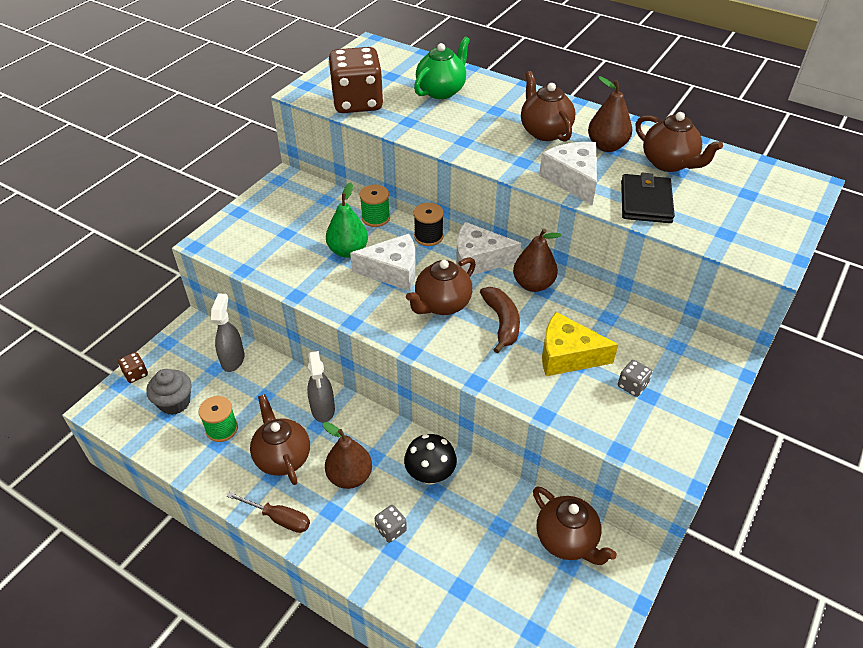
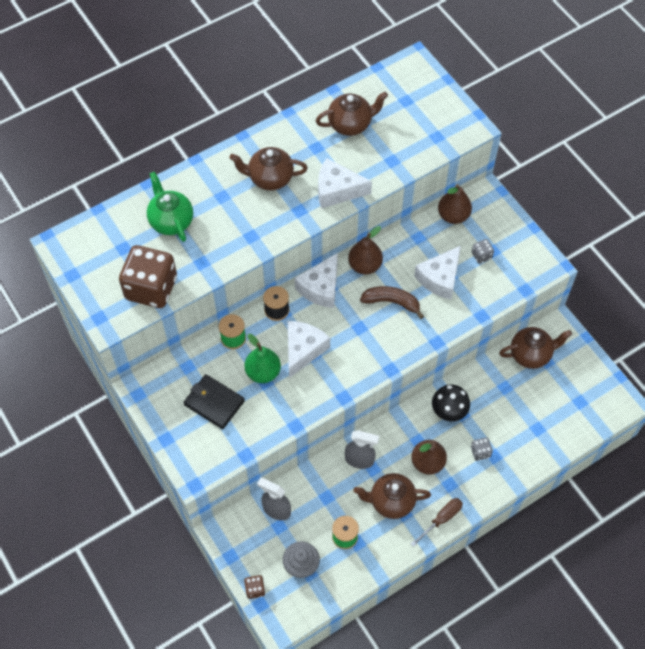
camera: 65 degrees left, 15 degrees up
(442, 304) = (355, 332): brown teapot -> none
(567, 356) = (440, 278): yellow cheese -> white cheese
(606, 146) = (310, 149): brown pear -> brown pear (453, 215)
(646, 202) = (384, 161): black wallet -> black wallet (214, 403)

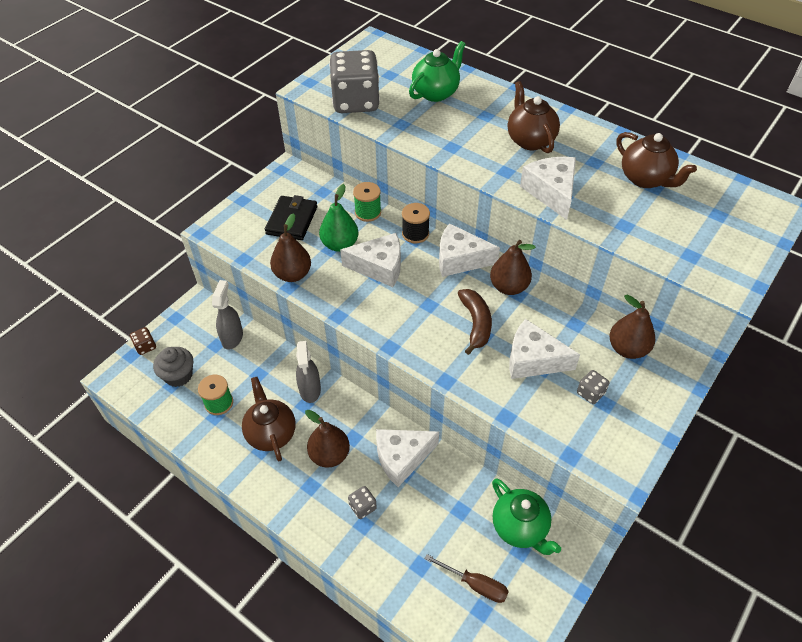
camera: 70 degrees right, 10 degrees down
(151, 288) = (356, 102): brown dice -> grey dice
(282, 419) = (293, 274): none -> brown pear
(441, 519) = (264, 490): brown screwdriver -> brown screwdriver (475, 584)
(449, 411) = (402, 458): black mushroom -> white cheese
(531, 354) = (520, 528): brown teapot -> green teapot

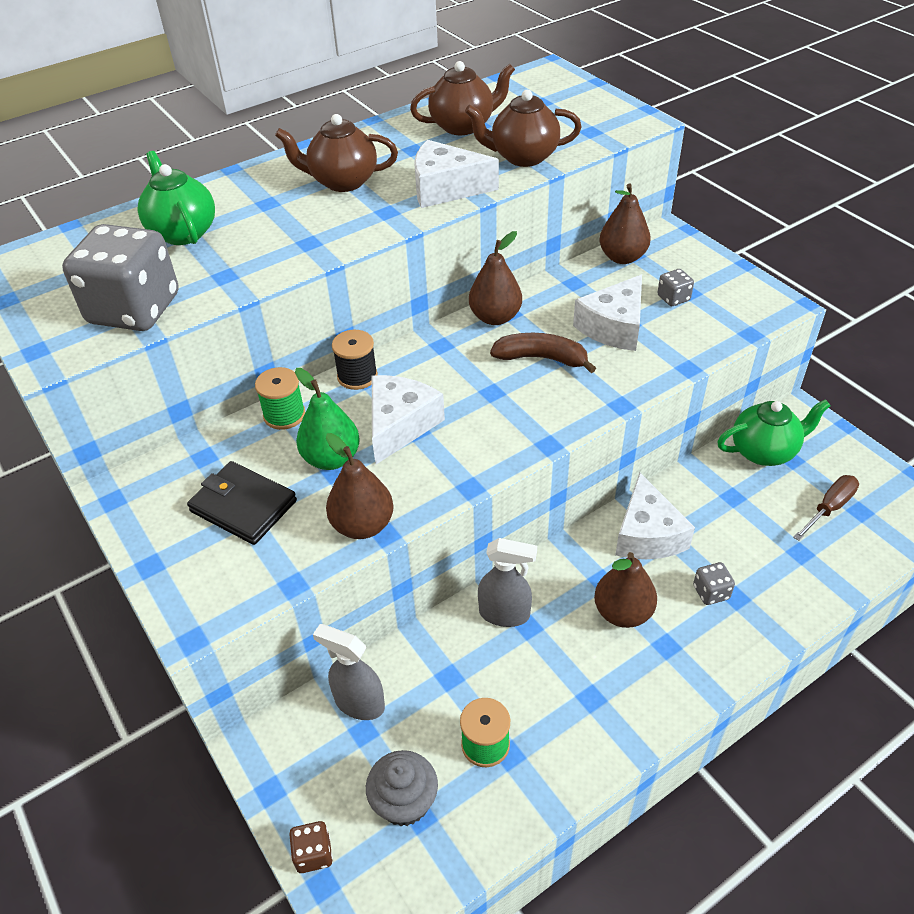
camera: 70 degrees left, 5 degrees down
(271, 433) = (565, 679): brown teapot -> brown teapot (523, 157)
(460, 259) = (428, 346): white cheese -> none

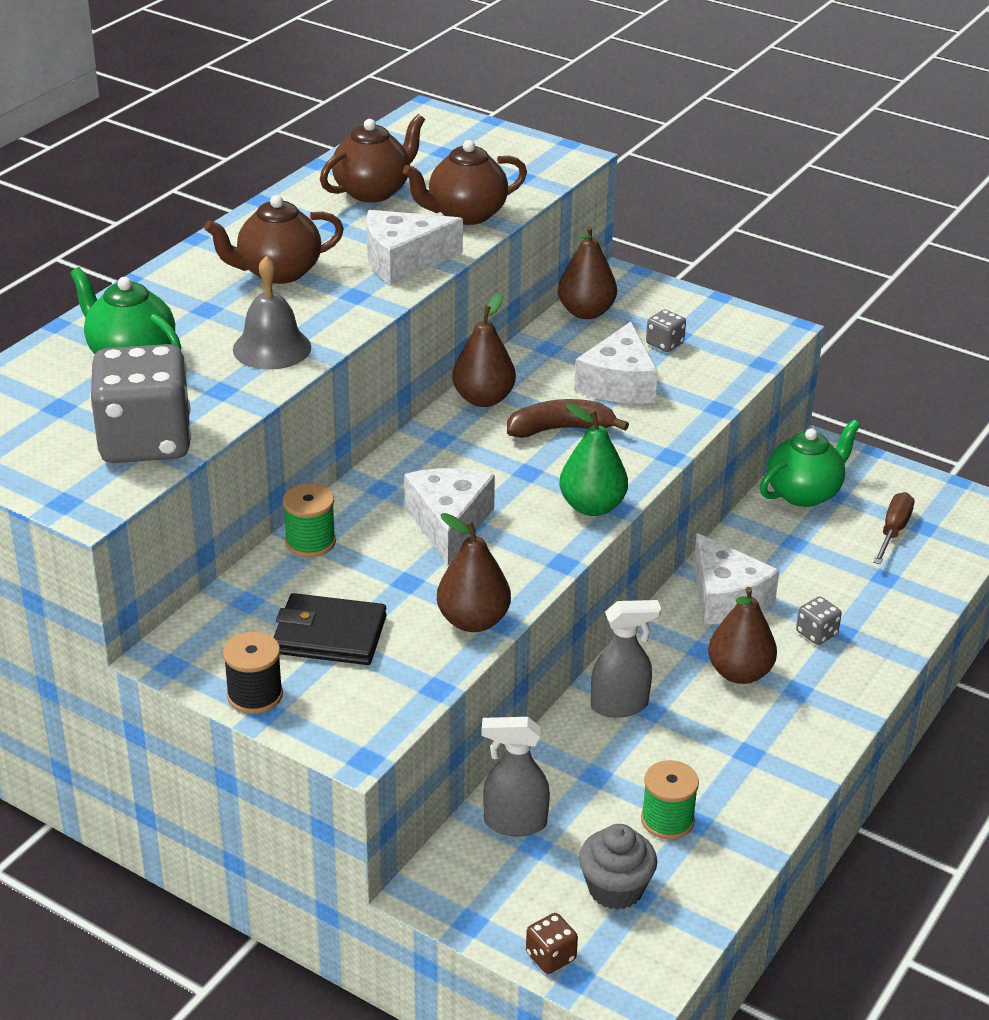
camera: 25 degrees left, 10 degrees down
(290, 246) = (272, 348): none -> grey bell
(331, 458) = (395, 570): green pear -> green pear (592, 506)
(357, 376) = (367, 487): black spool -> black spool (255, 695)

